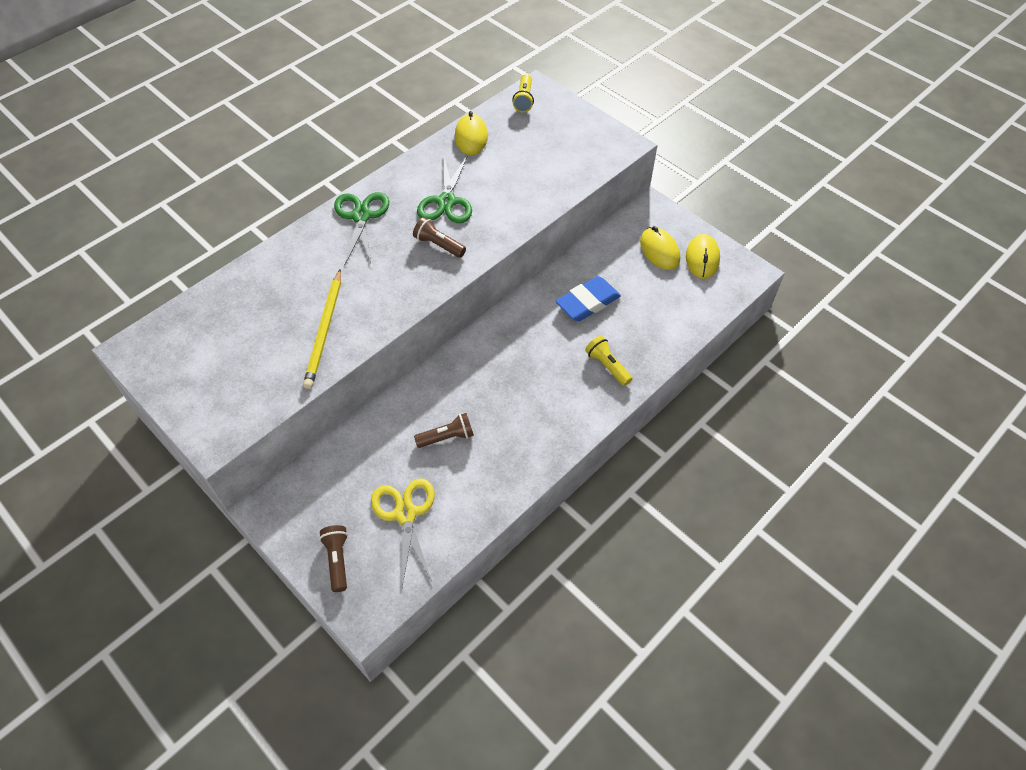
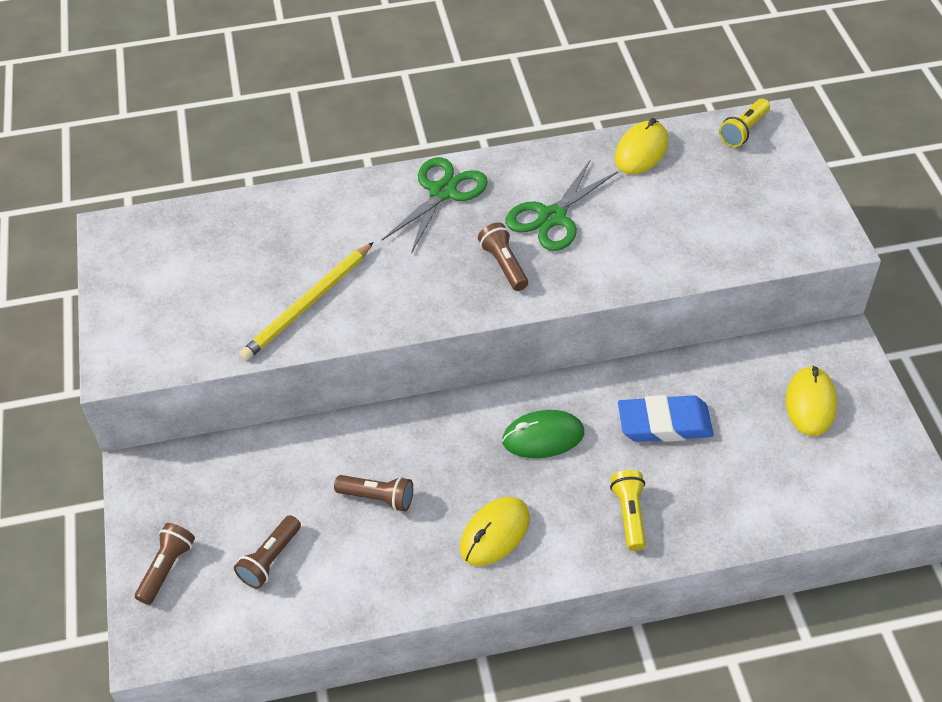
camera: 35 degrees right, 5 degrees down
(405, 514) = (270, 559): yellow scissors -> brown flashlight
(522, 346) = (543, 437): none -> green mouse
(702, 258) = (863, 441): yellow mouse -> yellow mouse (495, 533)

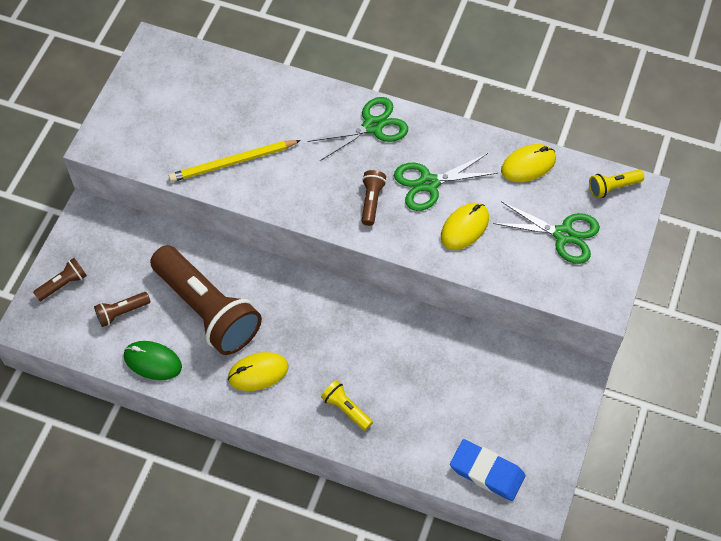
camera: 30 degrees right, 10 degrees up
(378, 498) = (207, 310): brown flashlight -> brown flashlight, size x2.40
(543, 437) = (333, 328): green mouse -> green mouse (152, 361)
(629, 515) = (346, 409): yellow flashlight -> yellow flashlight turned 75 degrees counterclockwise
(664, 423) = (415, 363): blue eraser -> blue eraser (487, 472)
(735, 197) = (563, 234): none -> green scissors
(810, 403) = (520, 404): yellow mouse -> yellow mouse (464, 227)

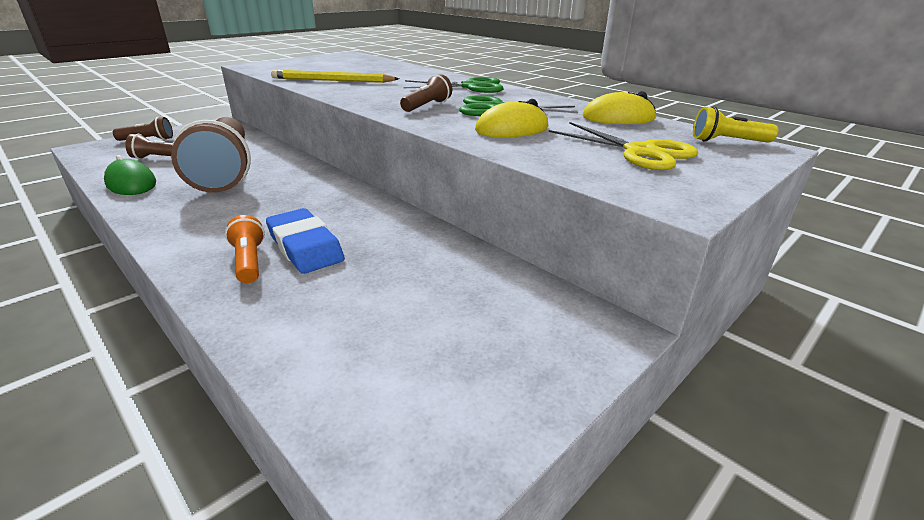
camera: 25 degrees right, 30 degrees down
(258, 373) = (204, 212): yellow mouse -> none
(346, 409) = (249, 262): yellow flashlight -> orange flashlight
(487, 472) = (358, 396): blue eraser -> blue eraser (305, 246)
(563, 234) = (640, 152): green scissors -> yellow scissors

